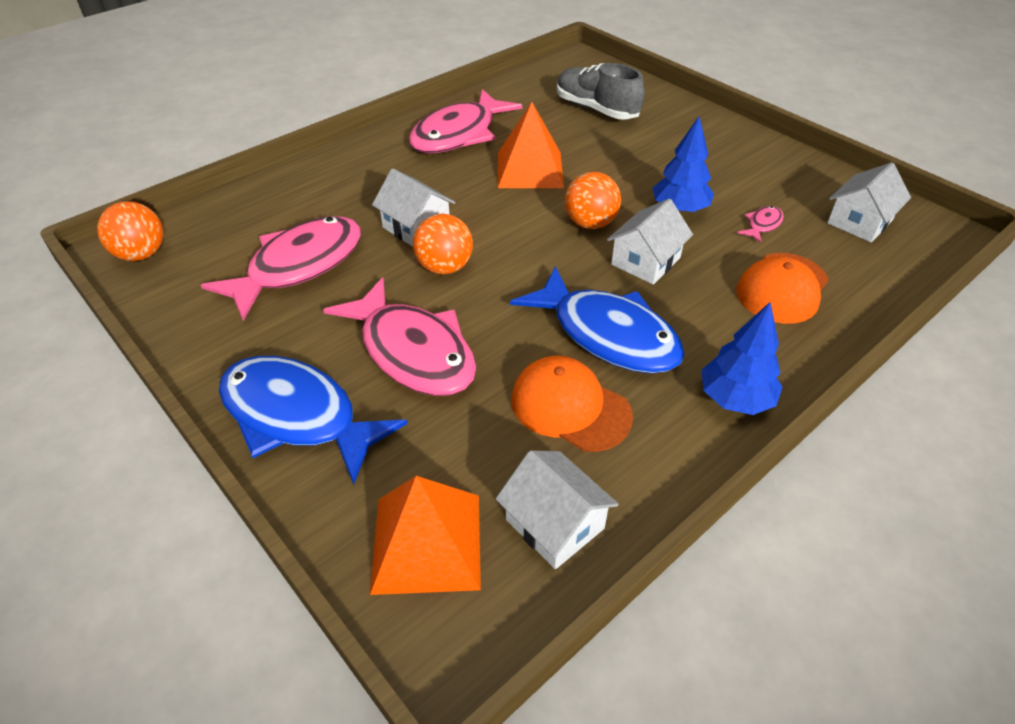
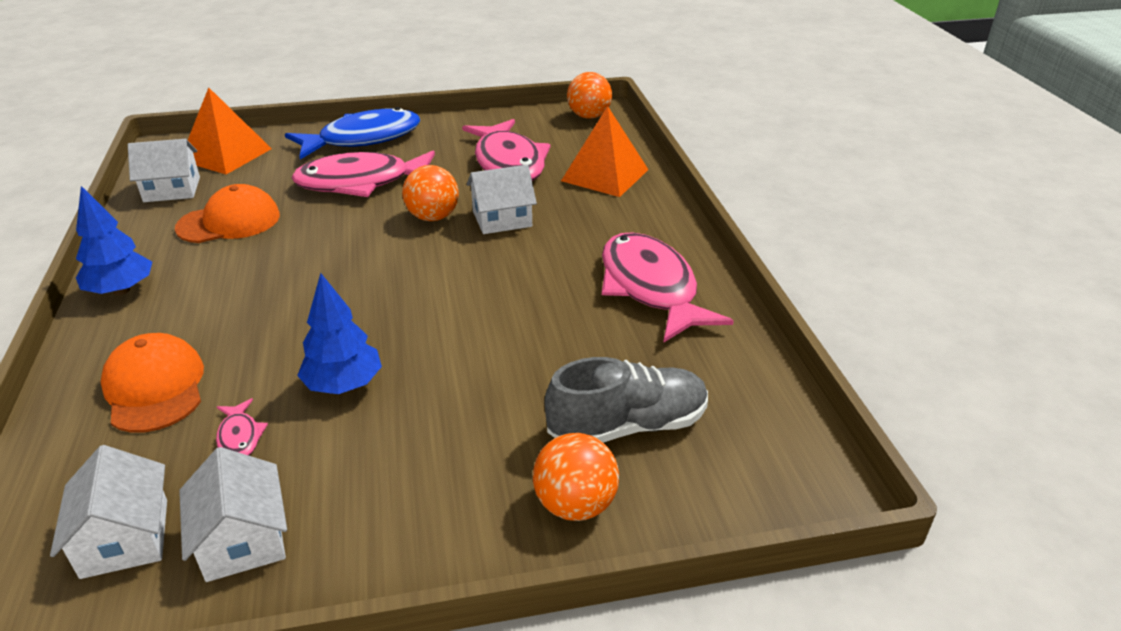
camera: 120 degrees right, 10 degrees down
(529, 169) = (531, 310): orange pyramid -> orange pyramid (605, 175)
(590, 223) = (396, 312): orange ball -> orange ball (575, 505)
(607, 334) = (260, 262): blue fish -> none
(645, 261) = (304, 320): white house -> white house (242, 539)

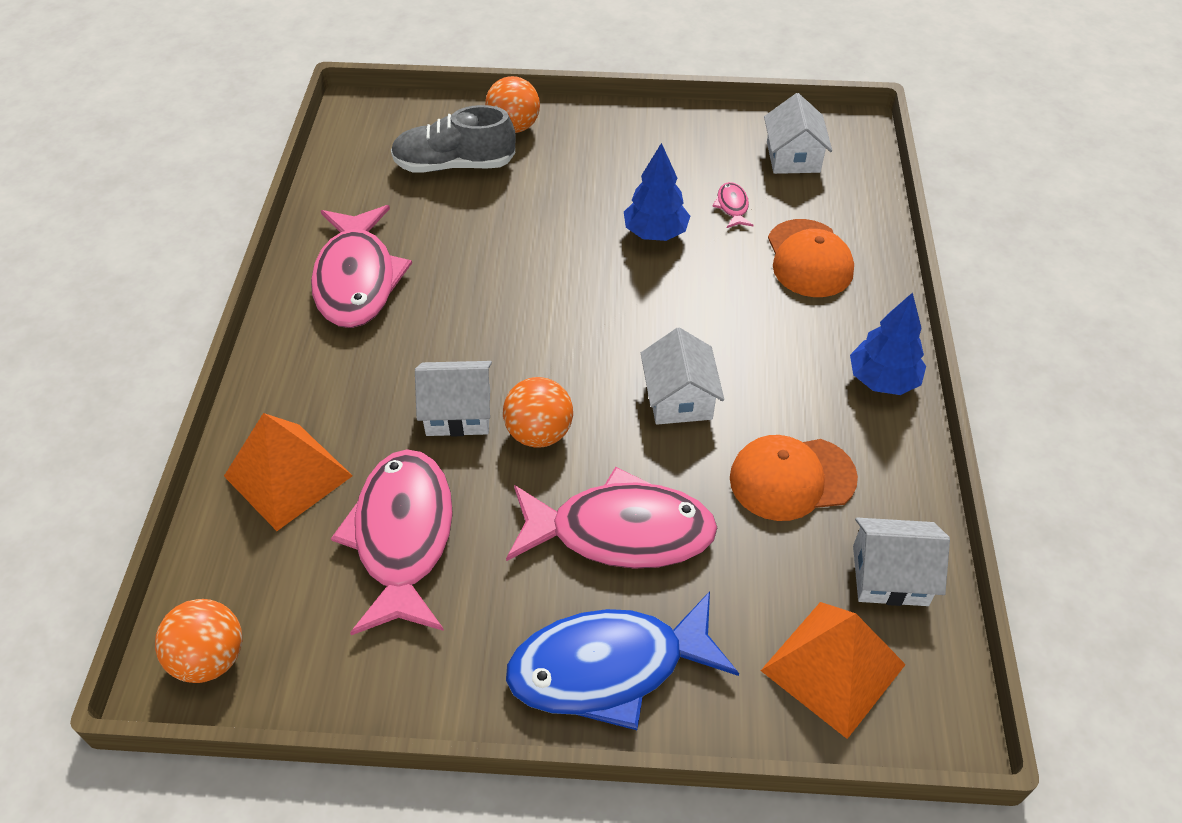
camera: 165 degrees left, 15 degrees up
(242, 539) = (720, 144): white house -> white house (679, 398)

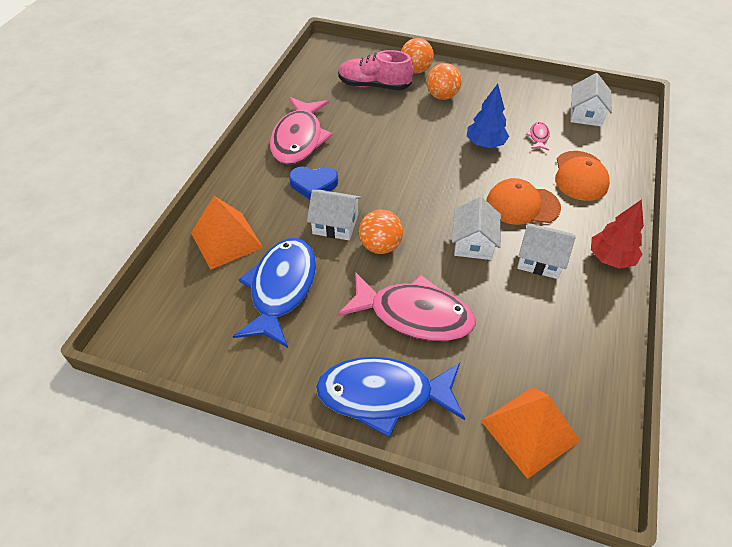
camera: 15 degrees right, 0 degrees up
(210, 658) = (151, 332): orange ball -> orange ball (442, 96)
(403, 537) = (281, 289): pink fish -> blue fish
(404, 353) = (313, 184): none -> blue heart
(454, 165) = (374, 86): grey shoe -> pink shoe
(792, 478) = (533, 306): orange cap -> orange cap (522, 205)
(882, 380) = (610, 258): blue tree -> red tree
(890, 575) = (584, 381): white house -> white house (540, 260)

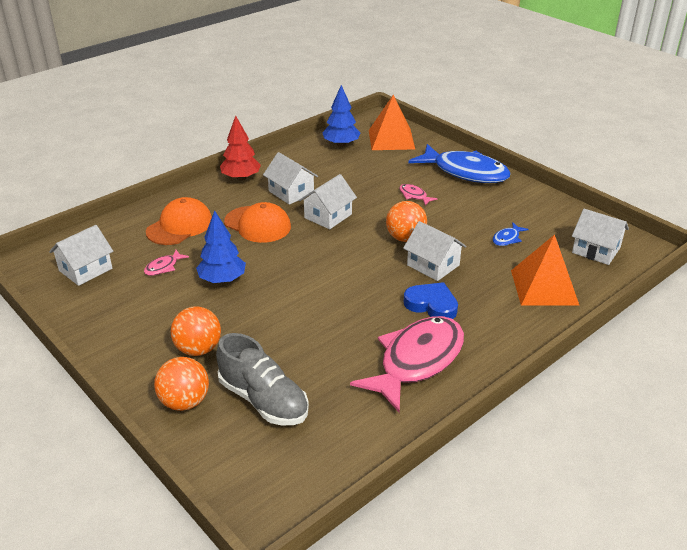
camera: 150 degrees left, 15 degrees down
(183, 311) = (596, 250): none -> white house
(281, 289) = (507, 239): blue fish -> blue fish, size x0.40
(374, 86) = (263, 400): pink shoe -> grey shoe
(414, 314) = (414, 196): pink fish -> pink fish, size x0.40
(579, 380) = (341, 144): none -> blue tree

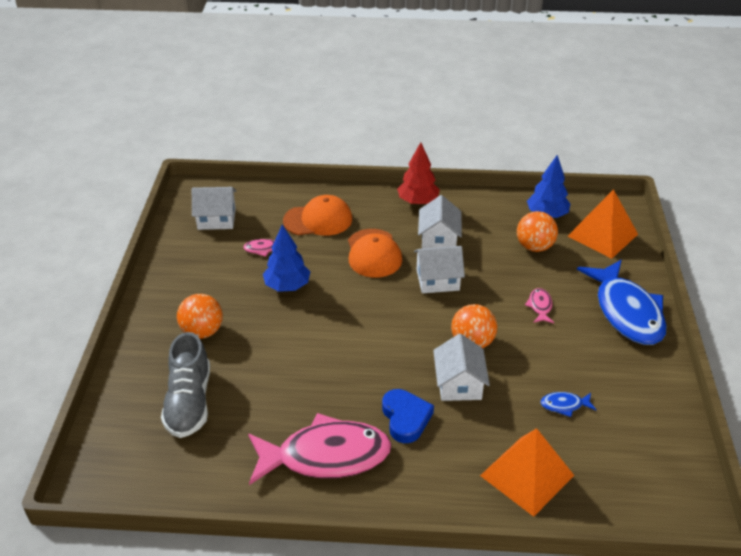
camera: 45 degrees right, 5 degrees up
(185, 402) = (146, 365): orange ball -> orange ball (534, 247)
(596, 250) = (637, 478): white house -> none

